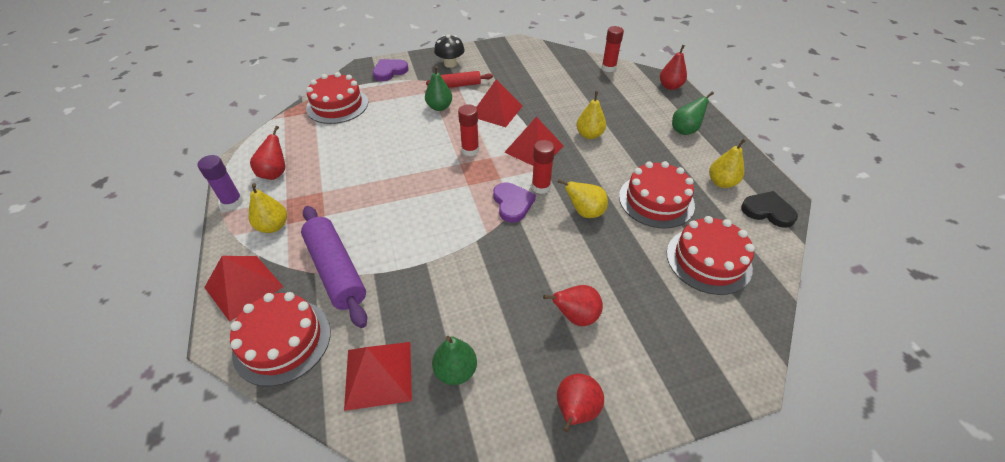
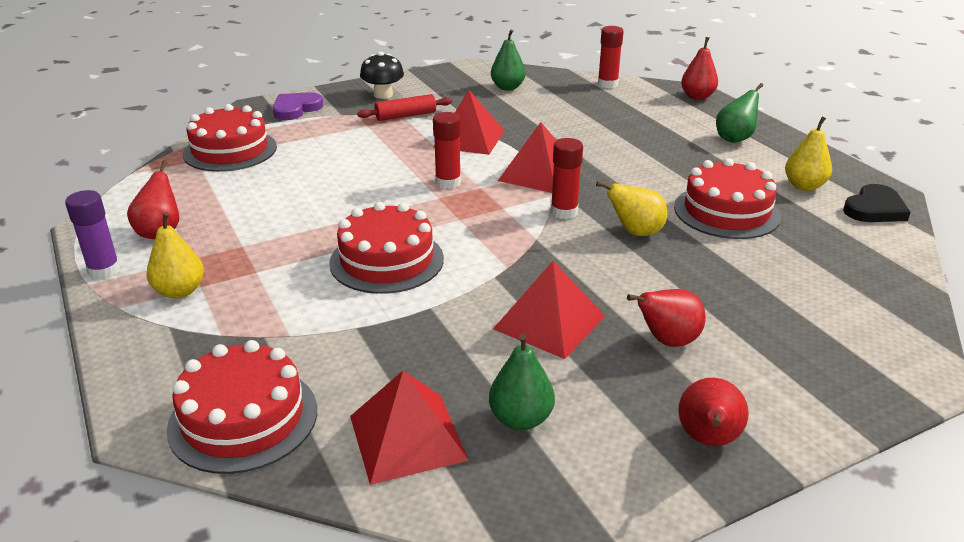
camera: 10 degrees left, 15 degrees down
(244, 287) = (158, 364): red pyramid -> red pyramid (549, 322)
(336, 270) = (298, 330): purple rolling pin -> none
(439, 107) = (385, 141): green pear -> green pear (507, 87)
(512, 203) = (531, 233): purple heart -> none
(589, 135) = (609, 153): yellow pear -> none
(708, 260) = (820, 264): red cake -> red cake (386, 260)
(767, 211) = (874, 209): black heart -> black heart turned 120 degrees clockwise

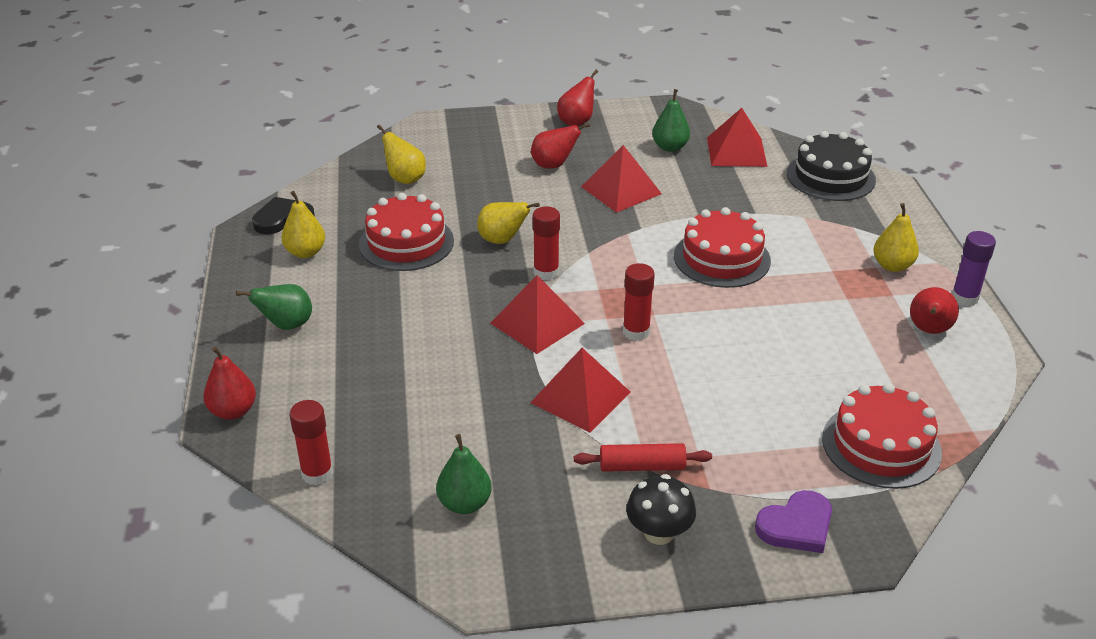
camera: 160 degrees left, 5 degrees up
(243, 418) = (830, 177): red cake -> black cake
(824, 278) = (405, 179): none -> yellow pear

